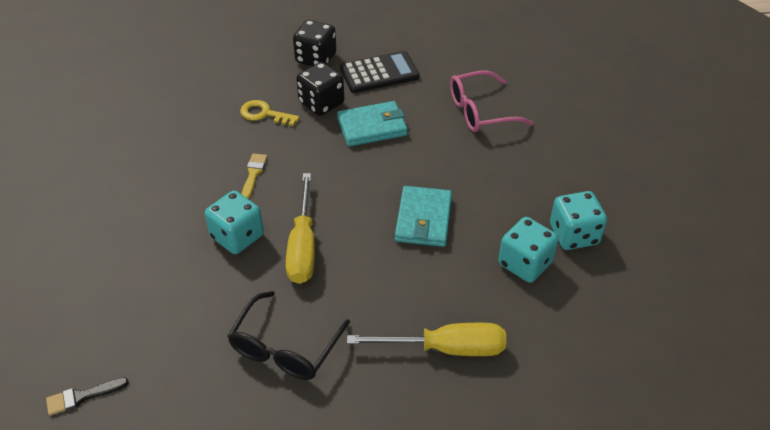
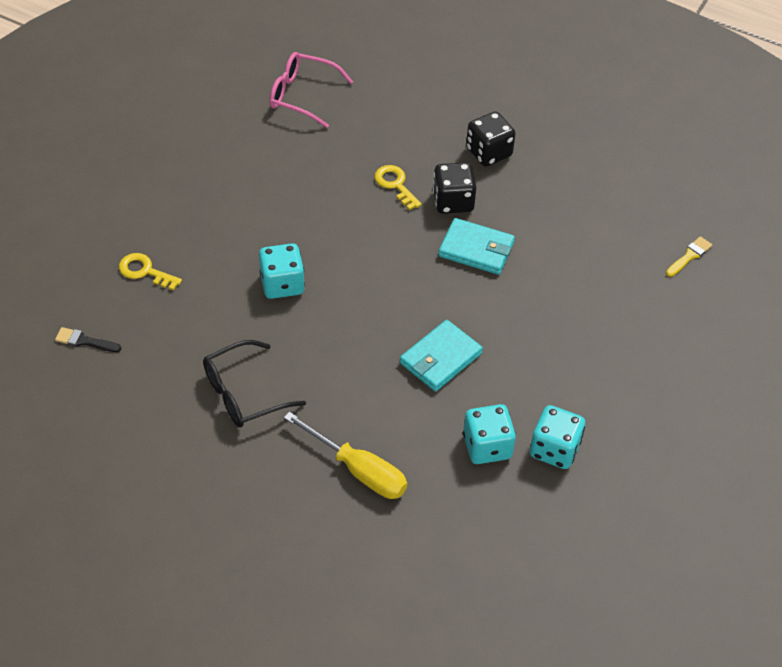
camera: 35 degrees right, 5 degrees up
(94, 297) = (145, 271): none -> yellow key
(253, 174) = (339, 237): yellow brush -> yellow brush (689, 256)
(303, 246) = (324, 322): yellow screwdriver -> none
(379, 73) = (532, 199): black calculator -> none
(480, 111) = (588, 289): pink glasses -> pink glasses (302, 95)

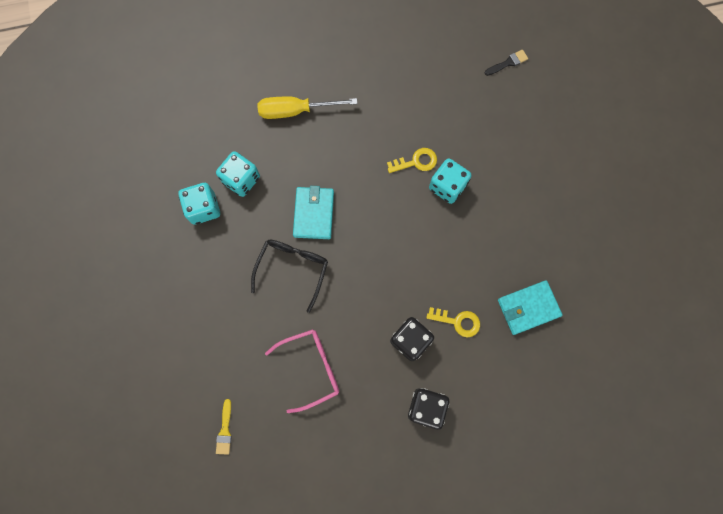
camera: 140 degrees right, 25 degrees up
(145, 271) = (528, 129): yellow key -> yellow key (416, 162)
(243, 394) = (396, 103): black glasses -> black glasses (293, 269)
(302, 95) = (592, 346): pink glasses -> pink glasses (311, 368)
(476, 249) = (362, 313): turquoise wallet -> turquoise wallet (528, 308)

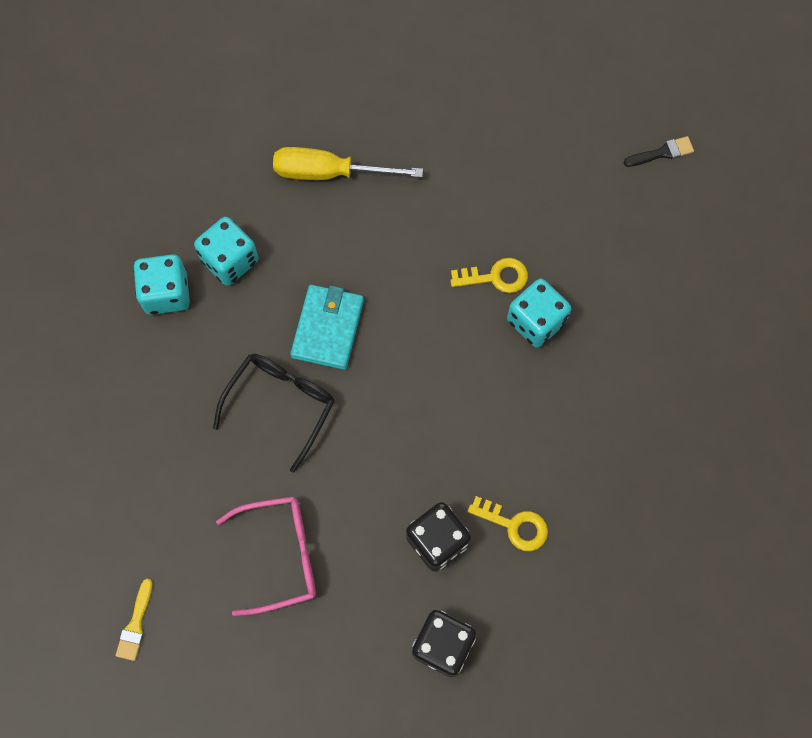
camera: 10 degrees right, 5 degrees down
(528, 308) = (626, 523): turquoise wallet -> none

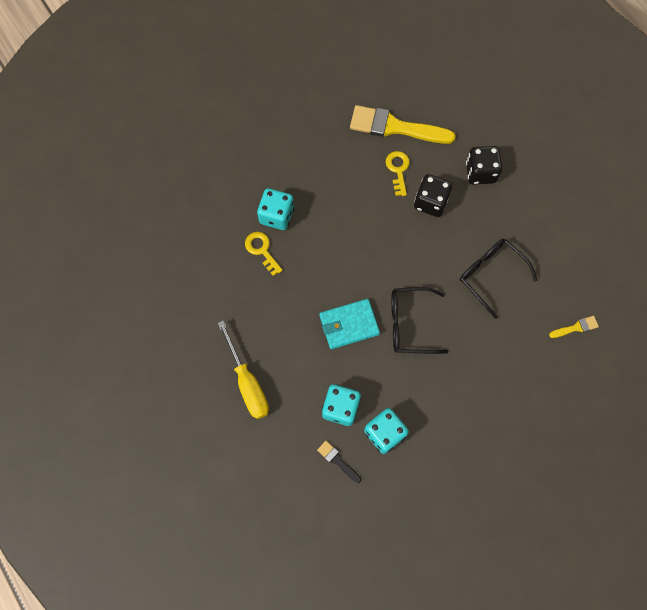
camera: 120 degrees left, 0 degrees up
(281, 555) = (490, 275): pink glasses -> black glasses
(587, 564) = (395, 127): none -> yellow brush
(662, 153) = (129, 200): black brush -> black brush (337, 460)

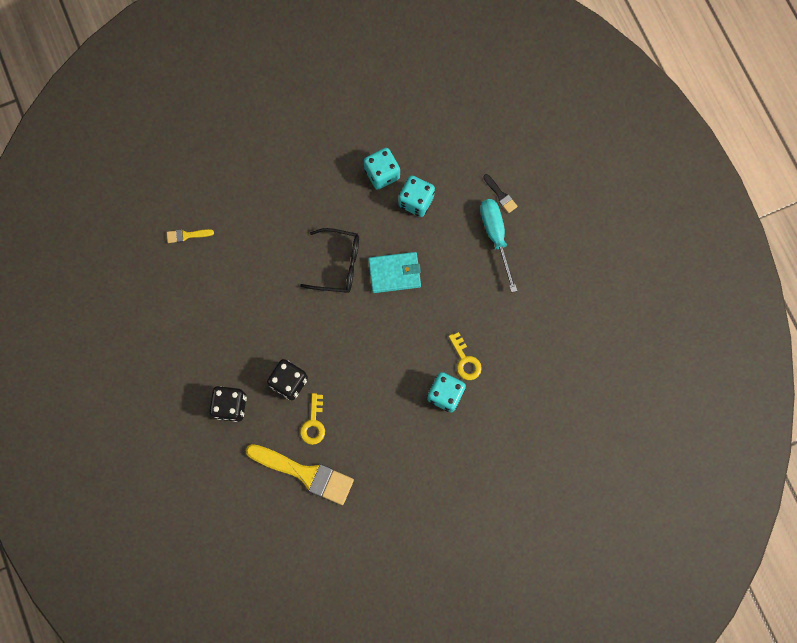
camera: 170 degrees left, 5 degrees up
(247, 382) = (495, 237): yellow screwdriver -> turquoise screwdriver
(337, 460) = (427, 159): black brush -> black brush (500, 195)
(490, 275) = (251, 298): black glasses -> none

